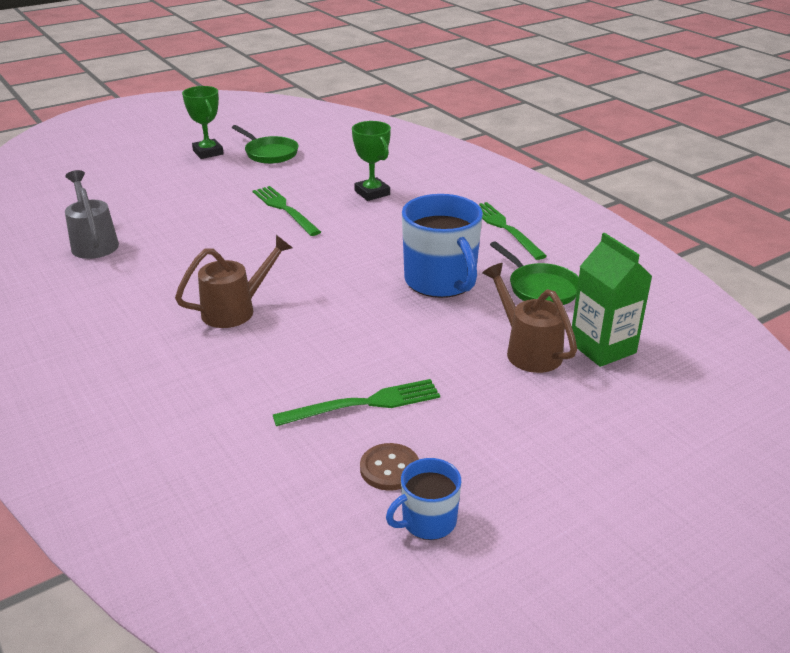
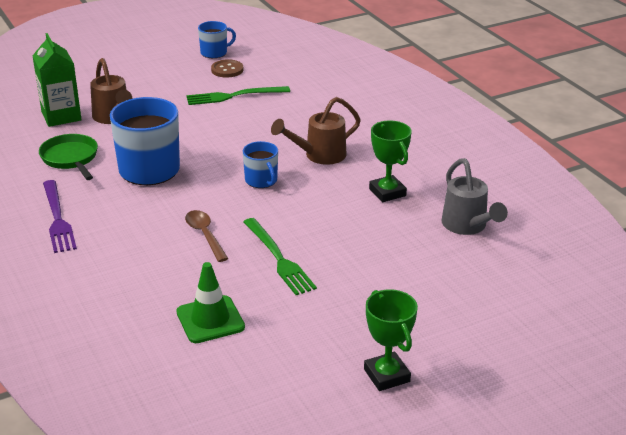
camera: 175 degrees left, 0 degrees up
(269, 153) = (298, 367): green pan -> none
(307, 275) = (261, 180): none -> blue mug
(336, 171) = (210, 320): none -> green traffic cone
(356, 223) = (205, 235): none -> brown spoon
(372, 193) = (175, 277): green trophy -> green trophy (387, 192)
(505, 228) = (57, 219): green fork -> purple fork

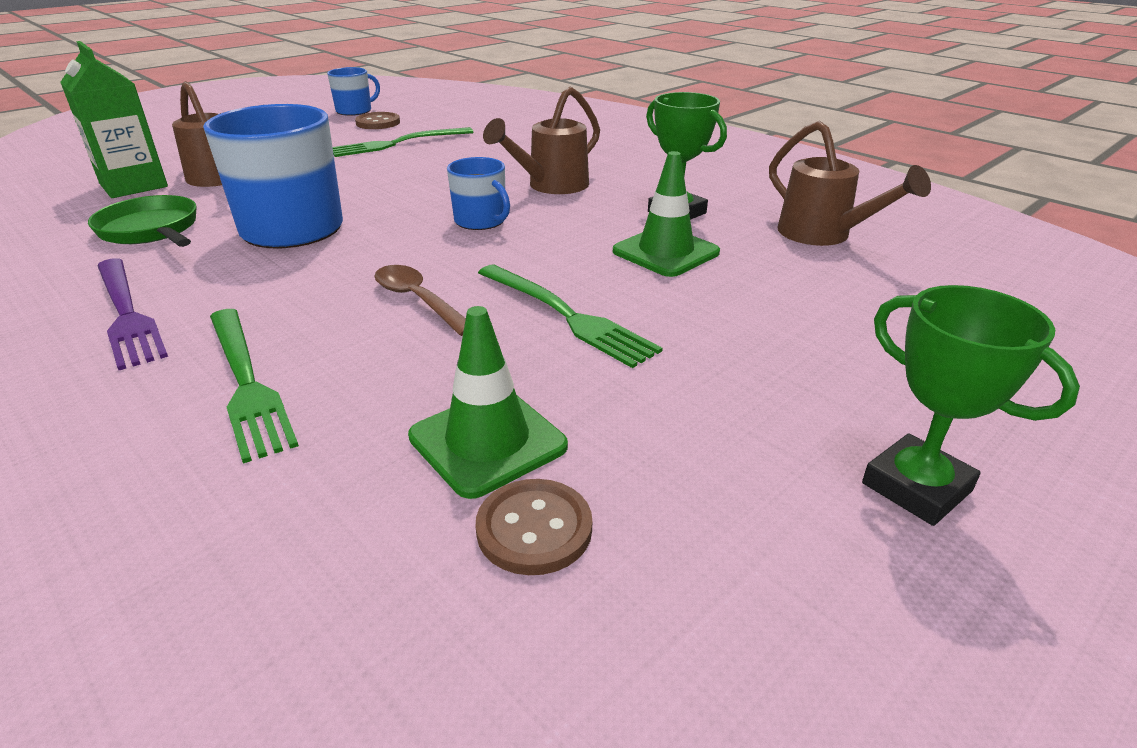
camera: 15 degrees left, 0 degrees up
(111, 270) = (246, 383): none -> green fork
(214, 360) = (534, 529): none -> brown button
(360, 223) = (665, 252): none -> green traffic cone
(467, 226) = (823, 235): grey watering can -> brown watering can

